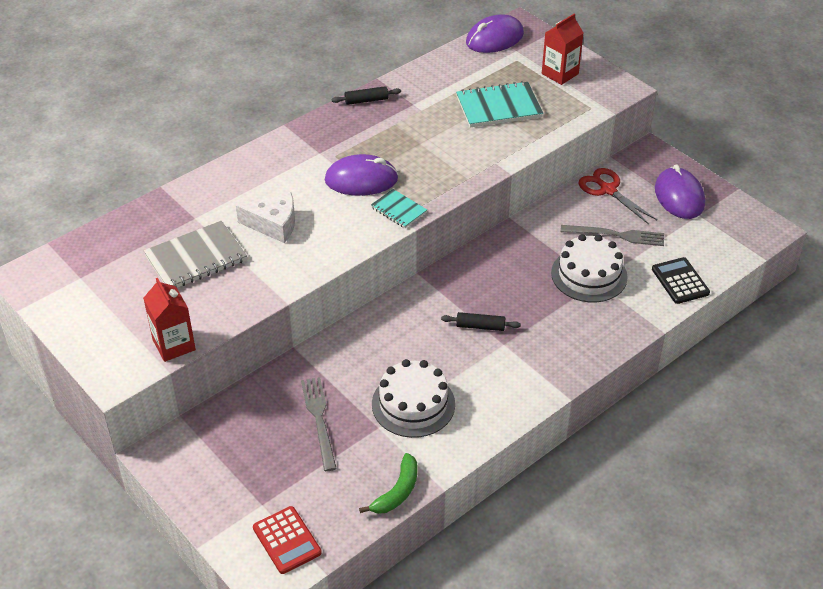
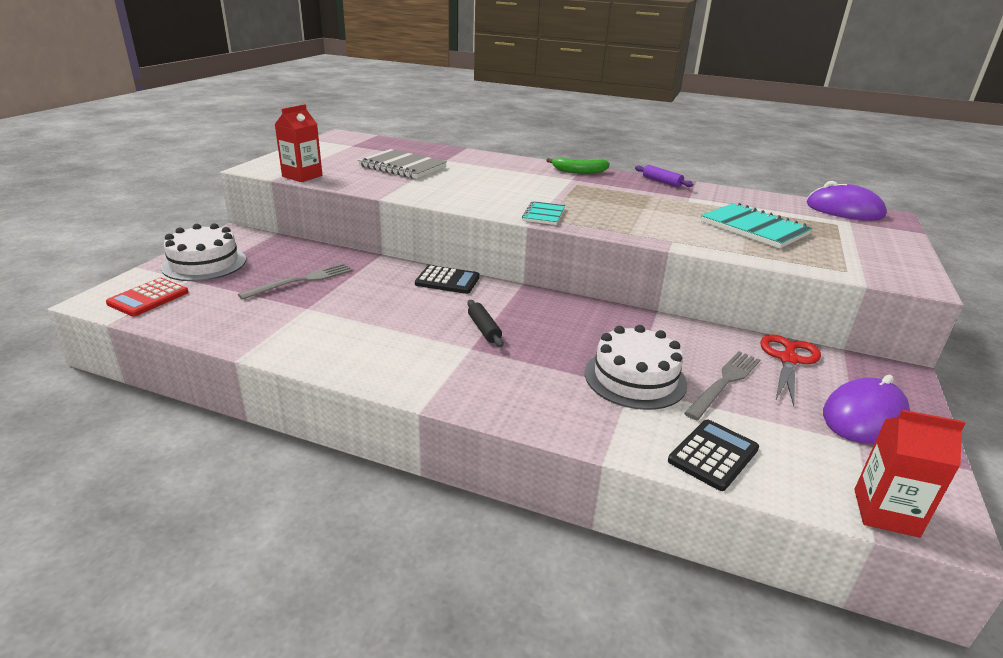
camera: 60 degrees right, 15 degrees down
(274, 225) = (467, 180): white cheese -> none
(361, 180) = (562, 196): purple mouse -> none
(366, 100) = (662, 182): black rolling pin -> purple rolling pin
(382, 319) = (447, 281): none -> black calculator
(397, 492) = (224, 335): green banana -> green banana (579, 171)
(413, 404) = (348, 318): white cake -> white cake (204, 263)
(560, 74) = (863, 246): red carton -> red carton (885, 512)
(616, 235) = (724, 382): grey fork -> grey fork turned 120 degrees counterclockwise

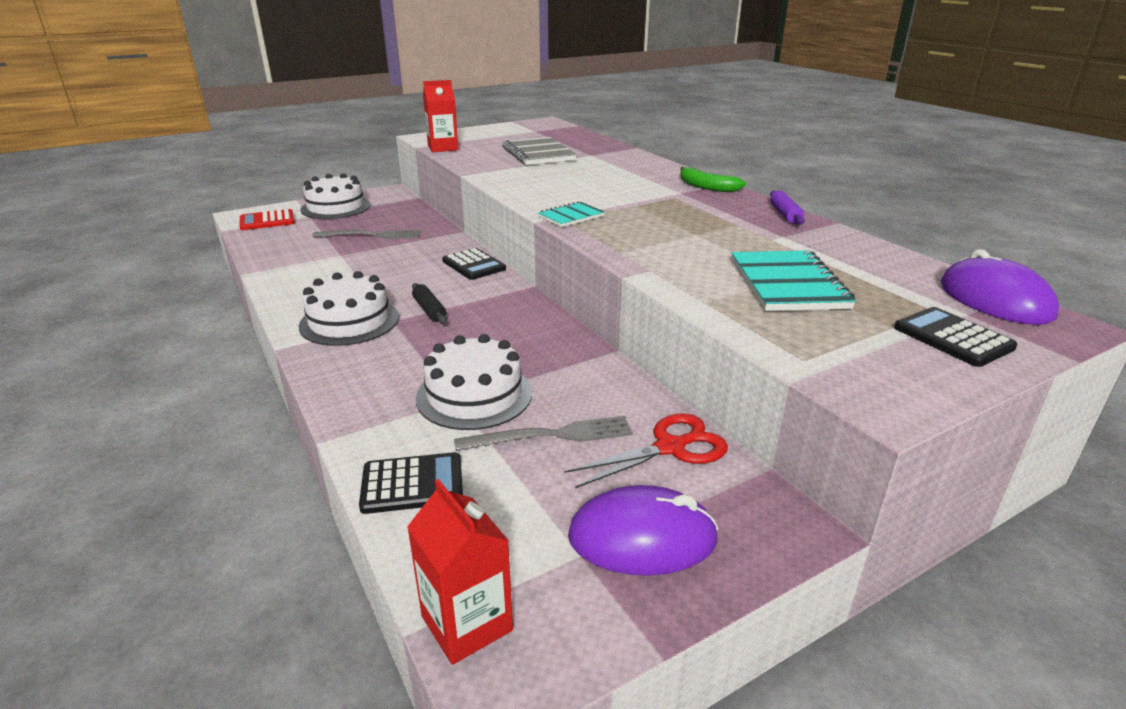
camera: 40 degrees right, 0 degrees up
(437, 362) = (349, 321): none -> white cake
(484, 329) = (429, 310): black rolling pin -> black rolling pin turned 45 degrees counterclockwise
(870, 237) = (953, 338): none -> black calculator

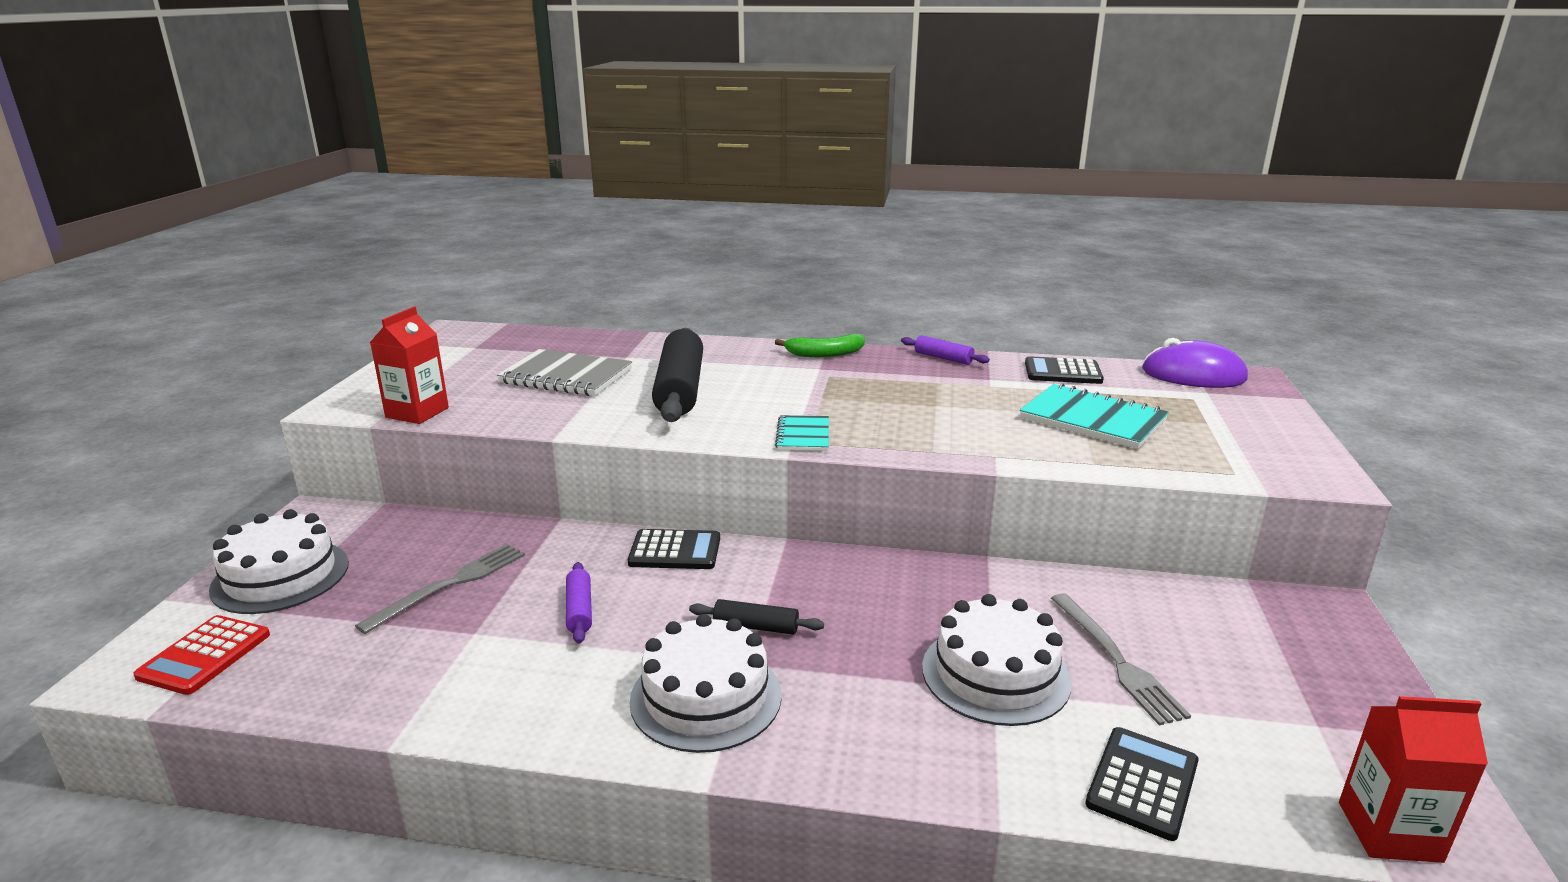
camera: 50 degrees left, 5 degrees down
(387, 266) = (579, 610): none -> purple rolling pin
(551, 435) = (1116, 660): grey fork -> grey fork turned 135 degrees clockwise
(573, 176) = (680, 389): none -> black rolling pin
(642, 538) = (1310, 682): purple mouse -> none
(670, 447) = (1185, 608): red scissors -> none
(953, 338) = (1241, 413): black calculator -> black calculator (1062, 372)

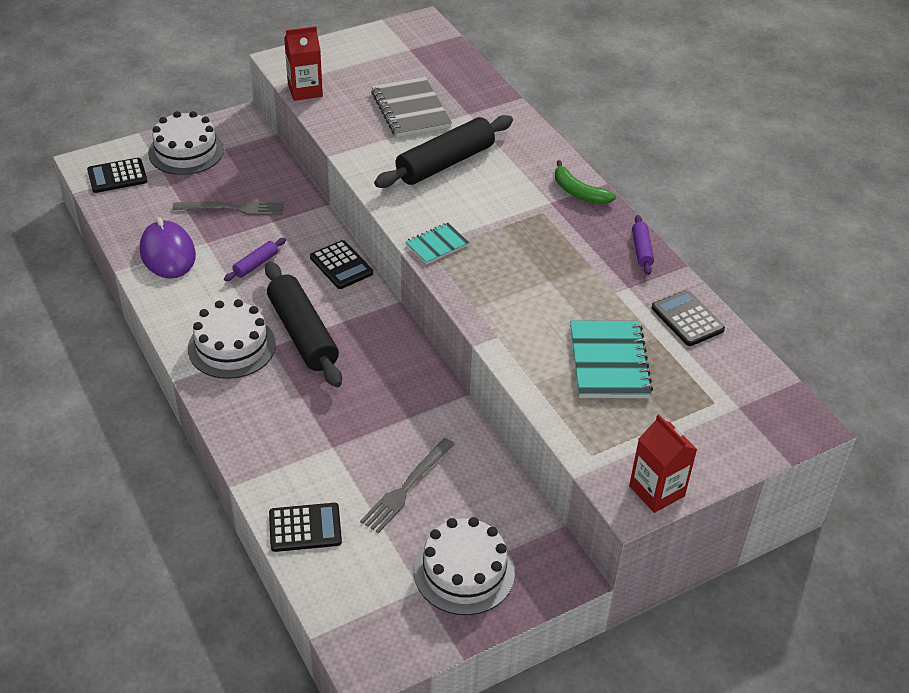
camera: 50 degrees right, 20 degrees up
(205, 655) = (117, 176): red calculator -> black calculator
(756, 627) = (302, 334): black rolling pin -> black rolling pin, size x2.14
(995, 674) = (346, 442): white cake -> white cake (464, 571)
(1193, 375) = (769, 390): purple mouse -> purple mouse (168, 253)
(1389, 831) = (347, 633): red carton -> red carton (656, 491)

